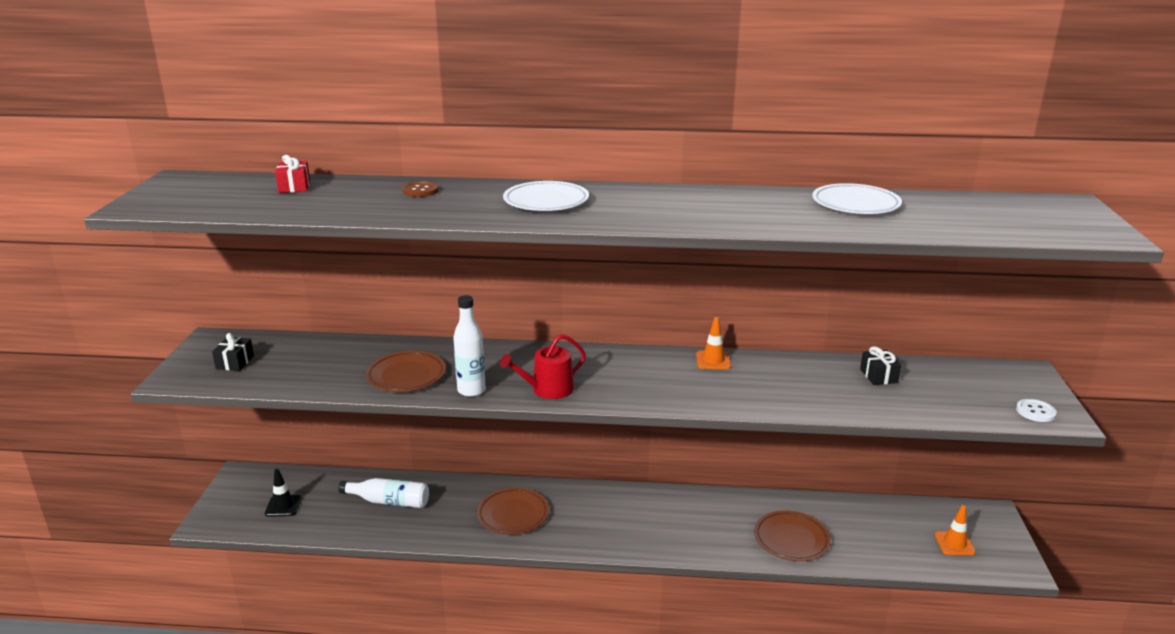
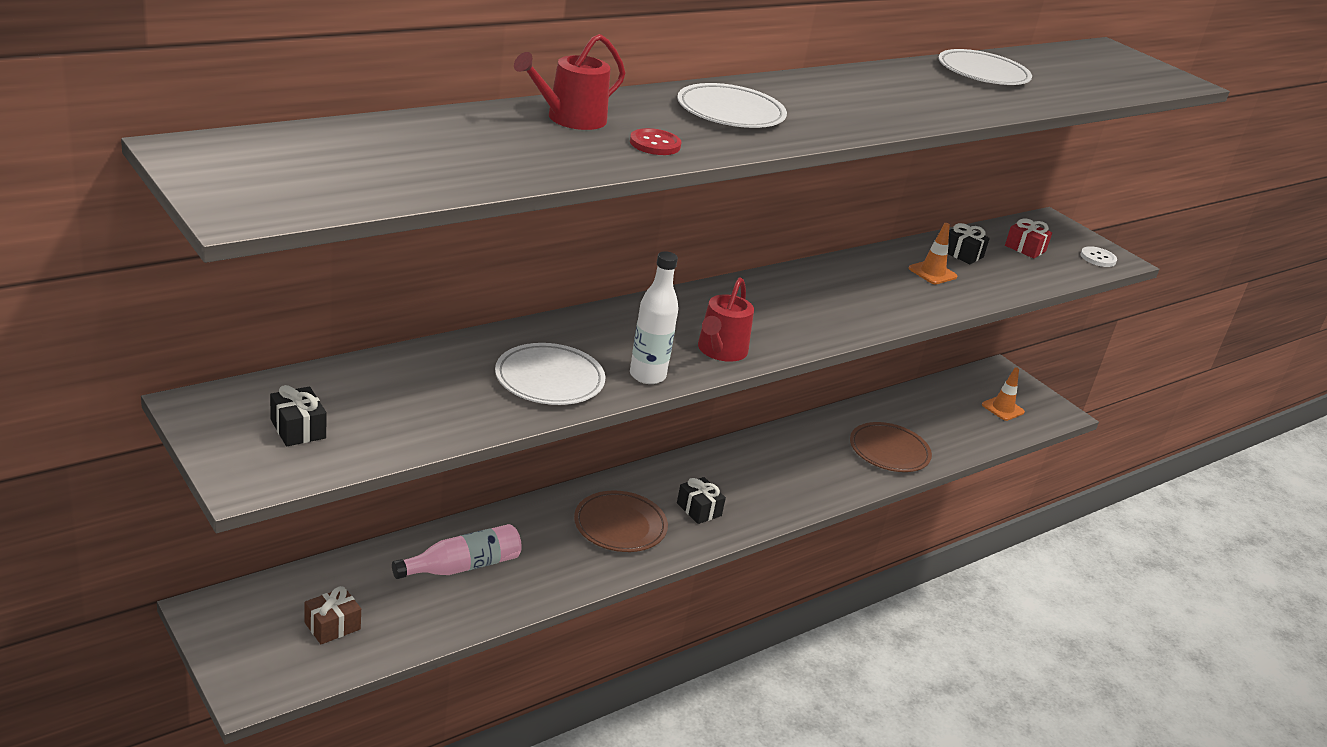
camera: 45 degrees left, 5 degrees up
(283, 506) = (332, 626): black traffic cone -> brown gift
(294, 187) = (400, 138): red gift -> red gift (1025, 248)
(389, 501) = (462, 566): white bottle -> pink bottle
(406, 375) = (549, 380): brown plate -> white plate
(420, 191) = (570, 119): brown button -> red watering can
(443, 211) = (655, 144): none -> red button
(581, 524) = (699, 509): none -> black gift
(713, 360) = (819, 274): orange traffic cone -> orange traffic cone (932, 273)

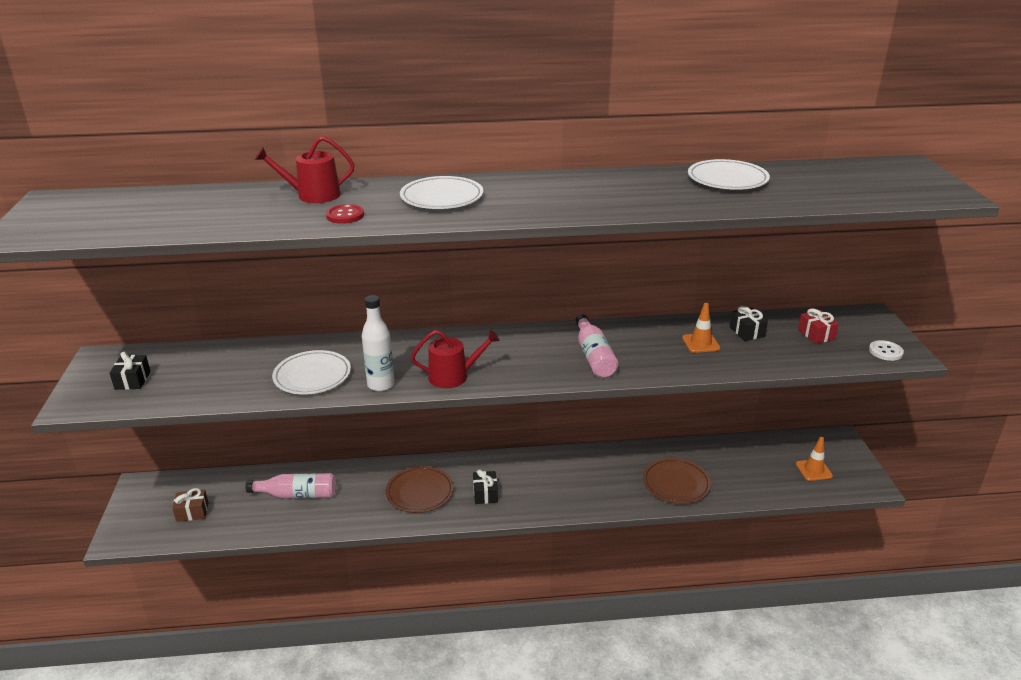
camera: 35 degrees right, 0 degrees up
(720, 351) = (453, 376): red watering can -> red watering can turned 150 degrees counterclockwise
(844, 303) = (594, 356): none -> pink bottle

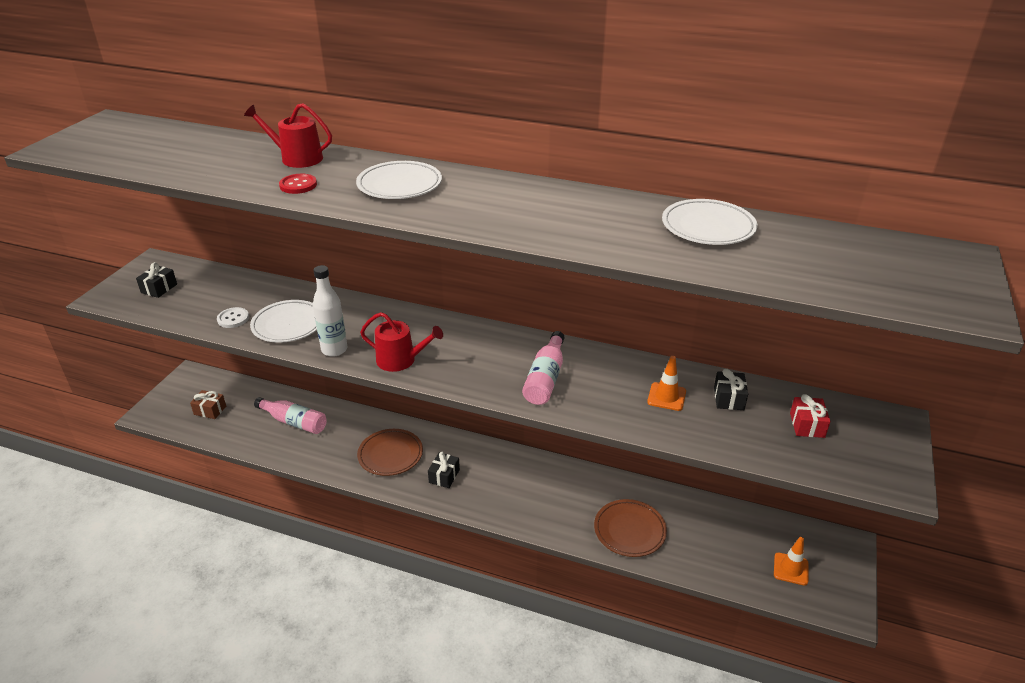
camera: 25 degrees right, 5 degrees up
(885, 351) = (875, 471): white button -> white button (233, 319)

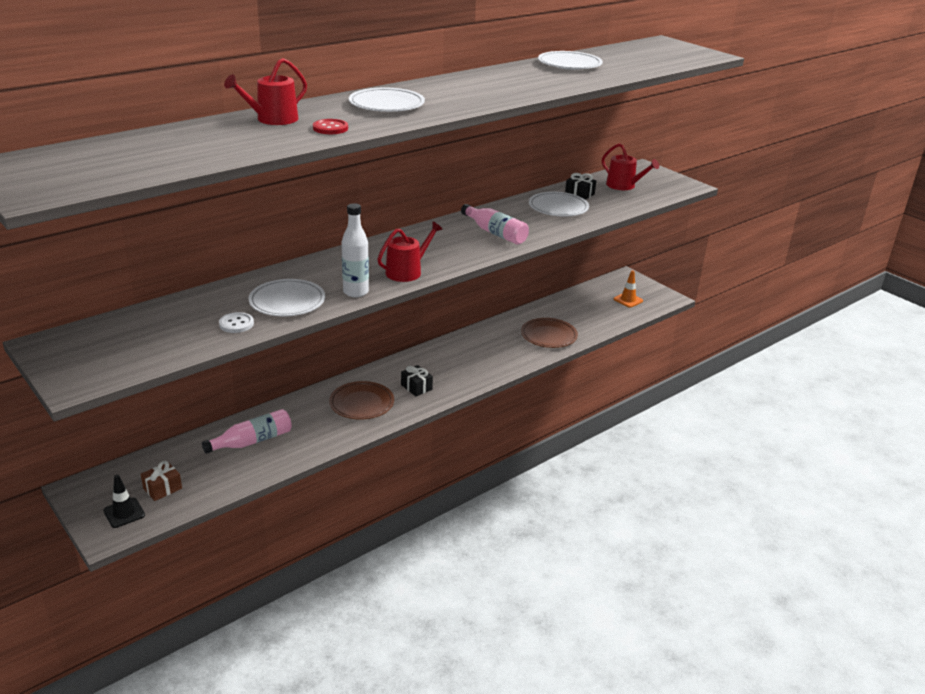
camera: 60 degrees left, 5 degrees down
(159, 288) = (111, 350): black gift -> none
(173, 408) = (124, 513): none -> black traffic cone
(666, 397) = (558, 208): orange traffic cone -> white plate
(807, 425) = (624, 186): red gift -> red watering can

